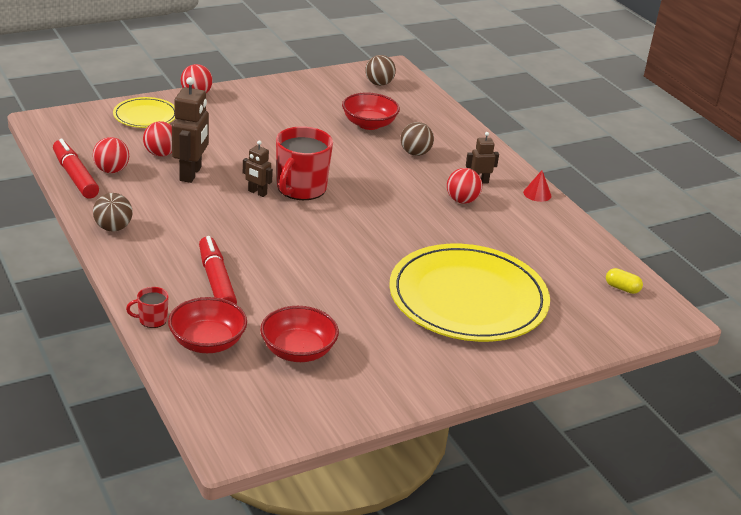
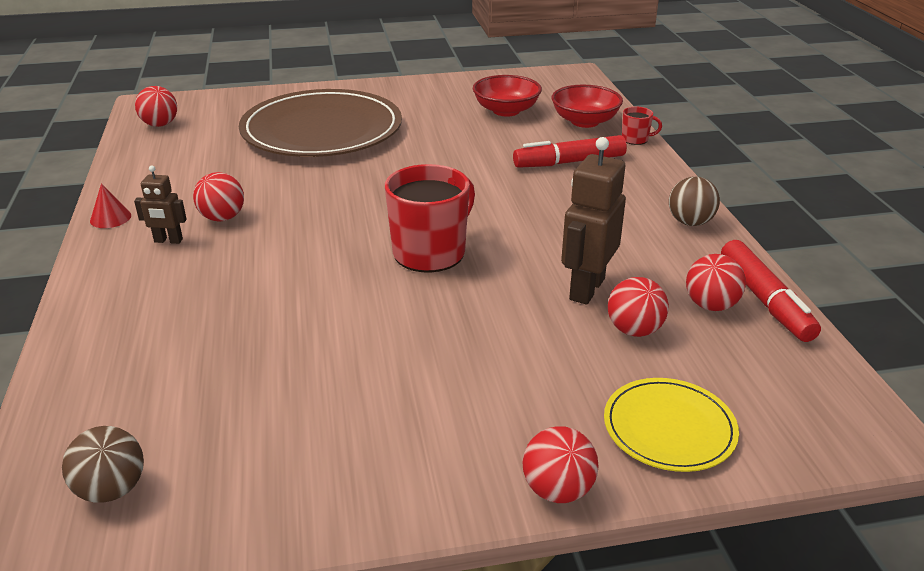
camera: 160 degrees left, 0 degrees up
(216, 281) = (569, 162): red marker -> red marker turned 75 degrees clockwise
(257, 193) = (495, 251): brown robot -> none
(369, 124) = (238, 364): red bowl -> none
(415, 153) = (213, 295): brown ball -> none
(468, 298) = (322, 130): yellow plate -> brown plate
(622, 288) = (160, 125): yellow capsule -> red ball

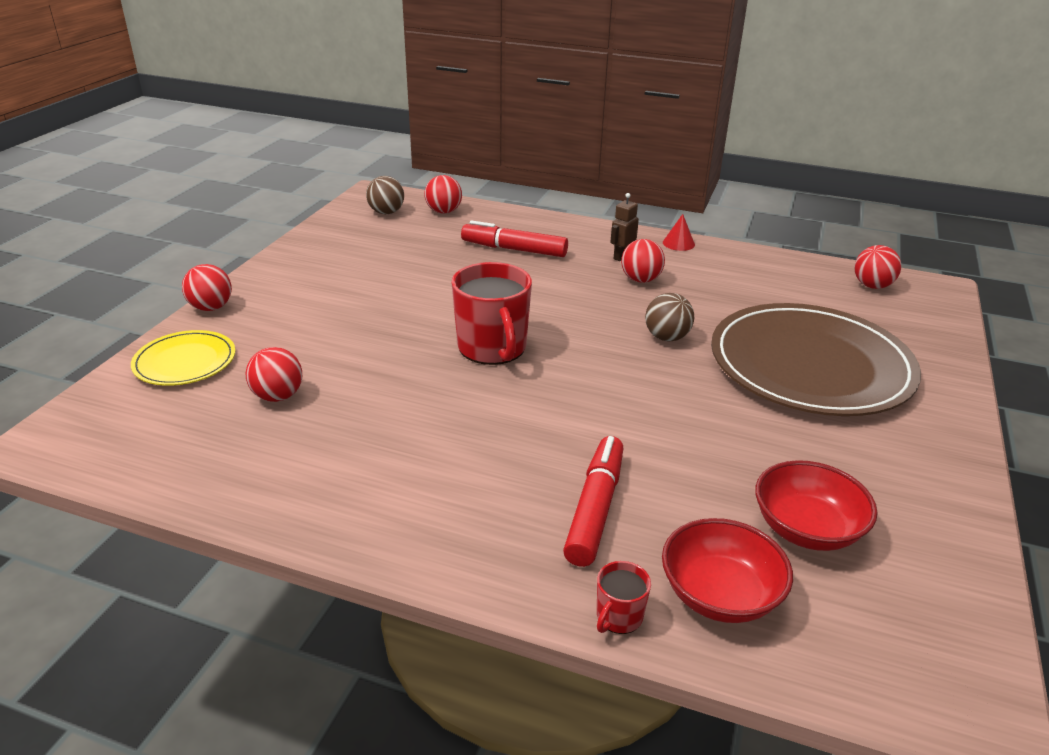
camera: 120 degrees right, 0 degrees up
(586, 289) = (353, 399): brown robot -> none
(690, 222) = (370, 526): brown ball -> brown ball (666, 337)
(710, 305) = (247, 452): red ball -> red ball (443, 211)
(764, 300) = (207, 490): red marker -> red marker (514, 249)

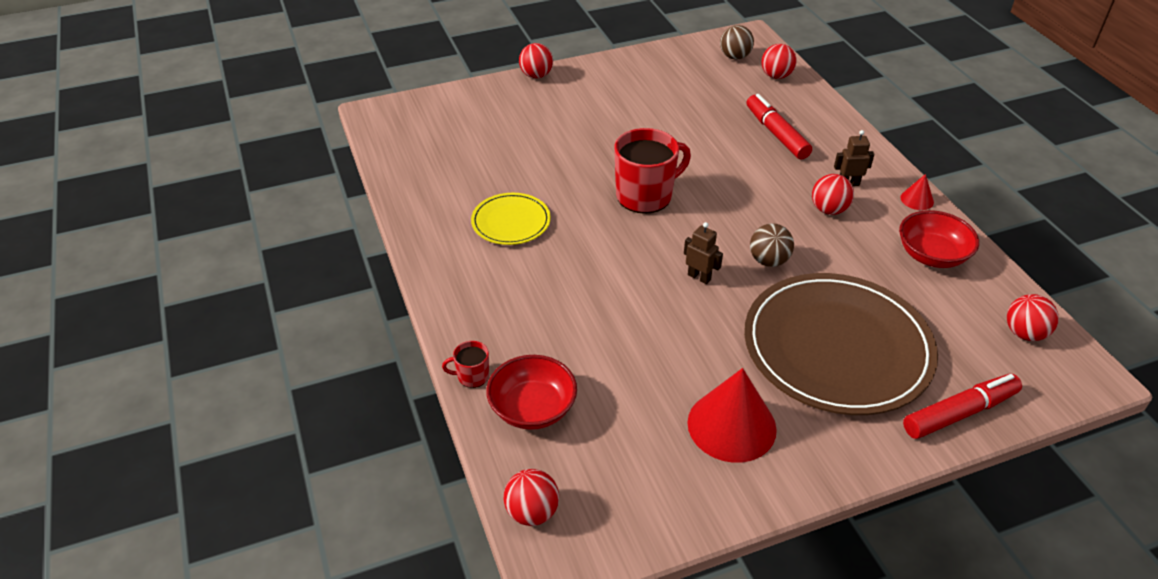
camera: 50 degrees right, 10 degrees up
(185, 362) = (481, 104): yellow plate -> yellow plate (511, 222)
(278, 396) = (494, 152): red ball -> red ball (532, 512)
(492, 348) = (645, 195): red mug -> red mug turned 150 degrees counterclockwise
(595, 508) = (547, 322): red marker -> red marker (959, 413)
(643, 381) = (699, 277): none -> brown robot
(806, 529) = (636, 422): red bowl -> red bowl (931, 255)
(860, 472) = (731, 425): none -> red cone

